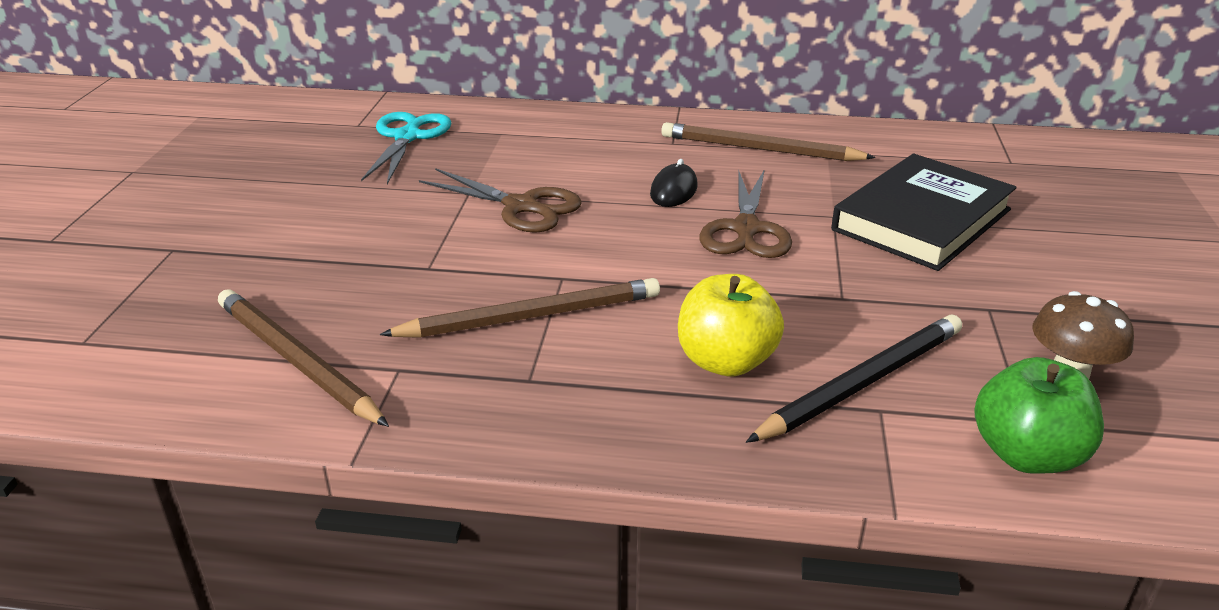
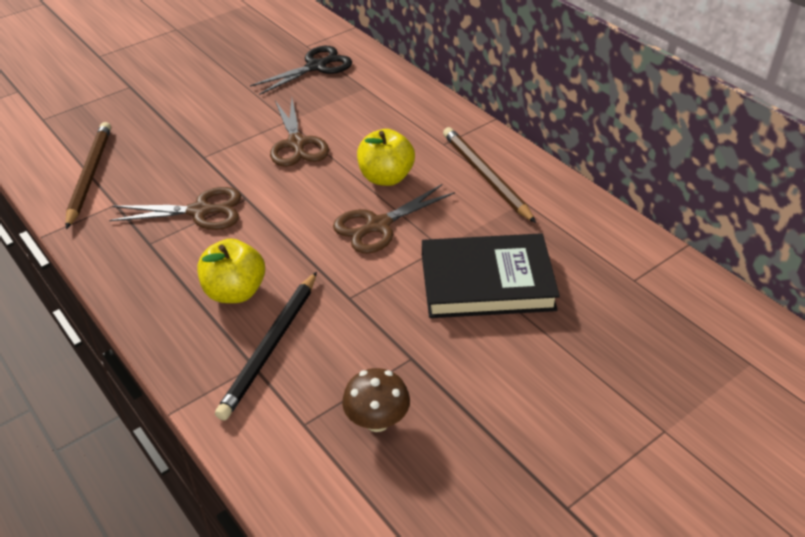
camera: 45 degrees right, 10 degrees up
(407, 137) = (316, 67): turquoise scissors -> black scissors
(531, 316) = (200, 211): brown pencil -> brown scissors
(673, 190) = (386, 177): black mouse -> yellow apple
(862, 382) = (271, 347): black pencil -> black pencil turned 105 degrees clockwise
(1026, 455) = (271, 438): green apple -> none

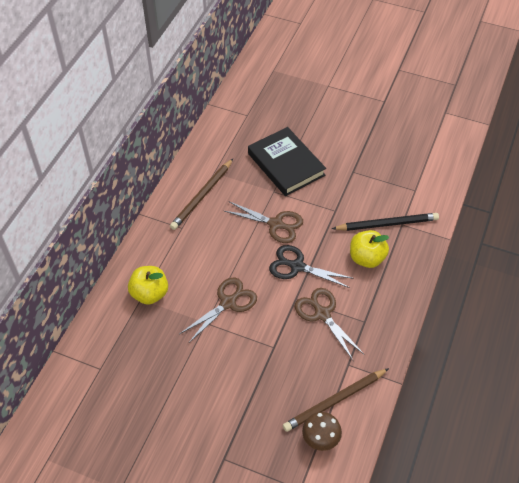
camera: 120 degrees left, 10 degrees up
(316, 67) = (128, 344): black scissors -> black scissors (297, 266)
(377, 421) = (393, 168): brown mushroom -> brown mushroom (320, 439)
(386, 177) = (232, 240): yellow apple -> yellow apple (150, 294)

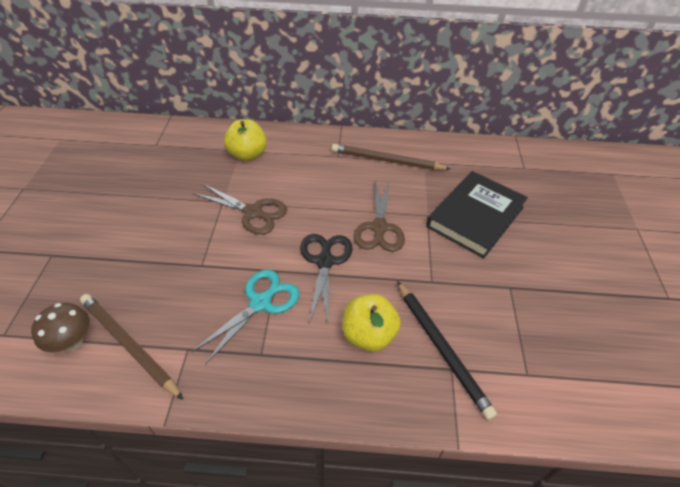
camera: 70 degrees right, 5 degrees down
(322, 314) = (260, 303): brown scissors -> turquoise scissors

